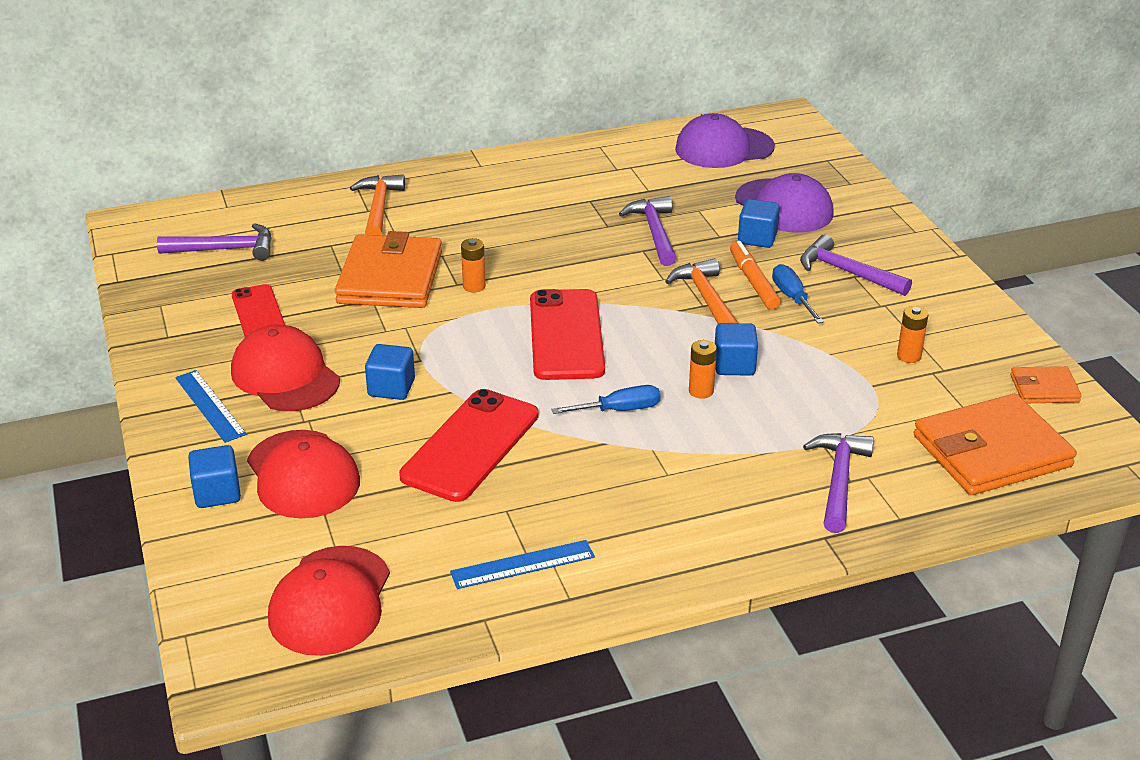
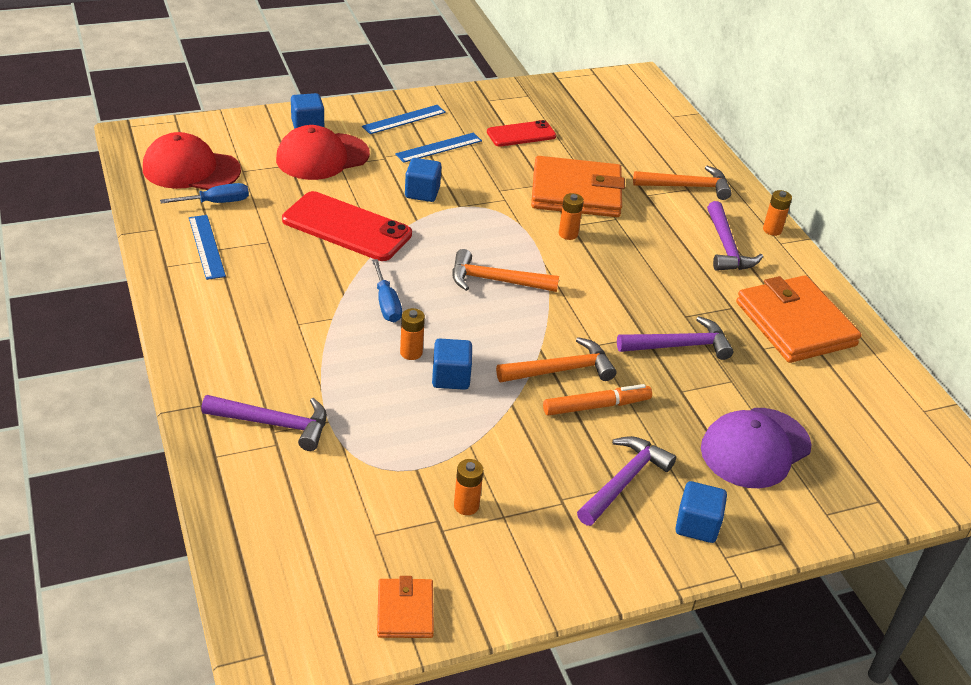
camera: 85 degrees right, 5 degrees up
(225, 249) = (607, 118): purple hammer -> purple hammer (726, 247)
(285, 376) = (439, 147): red cap -> blue ruler
(458, 167) = (772, 230): none -> orange battery
(566, 335) = (496, 281): red phone -> orange hammer
(724, 148) = (876, 413): purple cap -> none
(757, 238) = (682, 418): blue cube -> blue cube (697, 525)
(792, 298) = (569, 431): blue screwdriver -> blue screwdriver (216, 202)
(991, 451) = (301, 541): orange wallet -> orange wallet (795, 324)

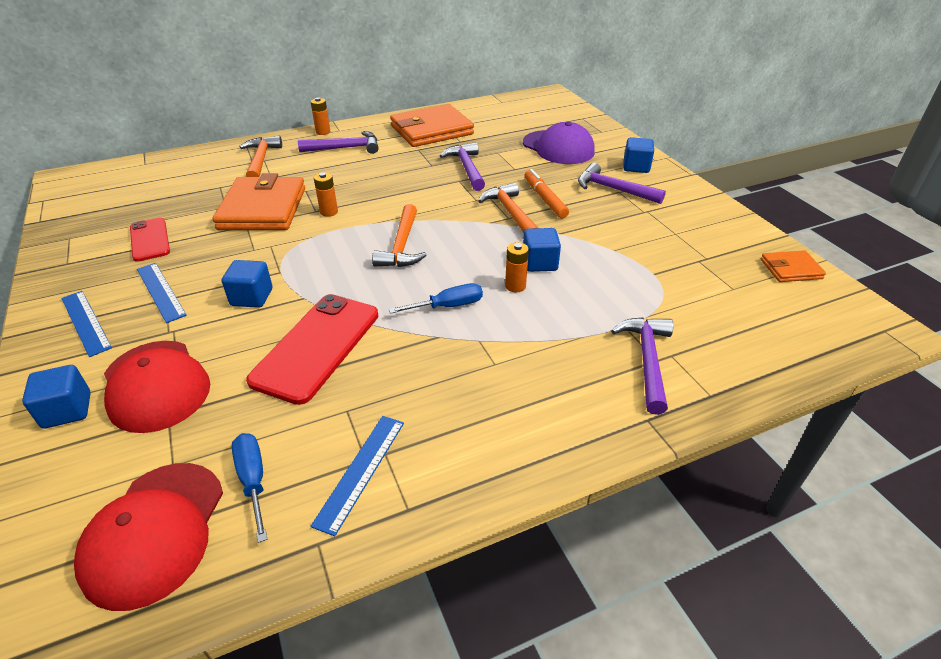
camera: 90 degrees left, 0 degrees up
(207, 246) = (360, 471): blue ruler -> blue ruler turned 45 degrees counterclockwise
(466, 506) = (676, 249): orange battery -> none

